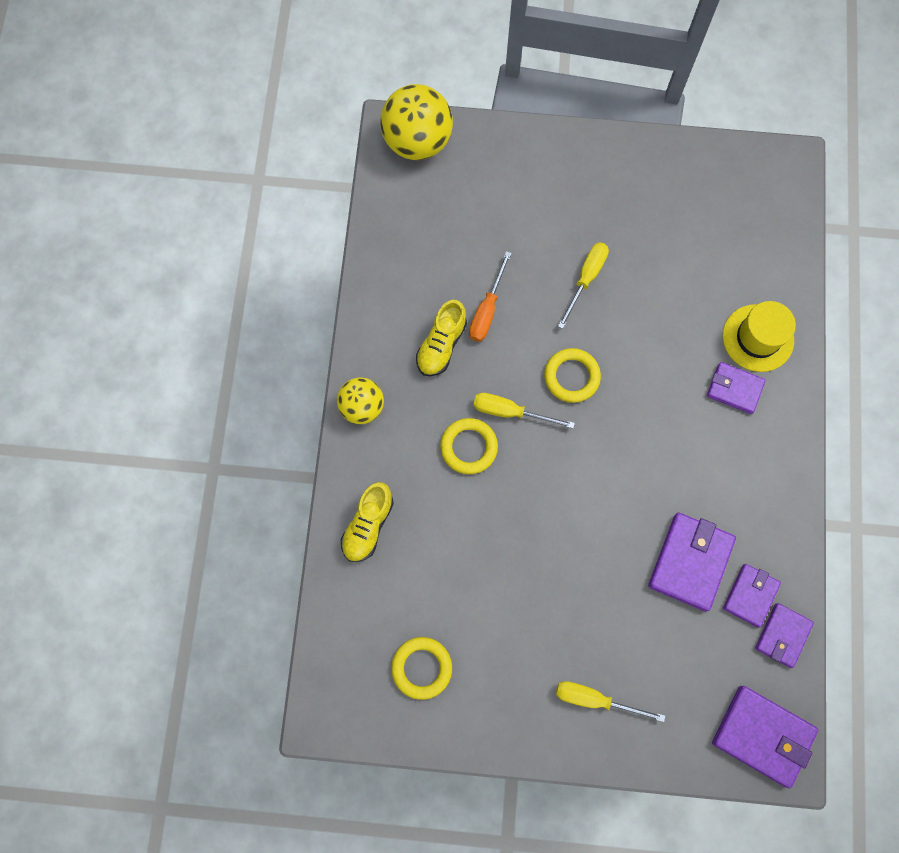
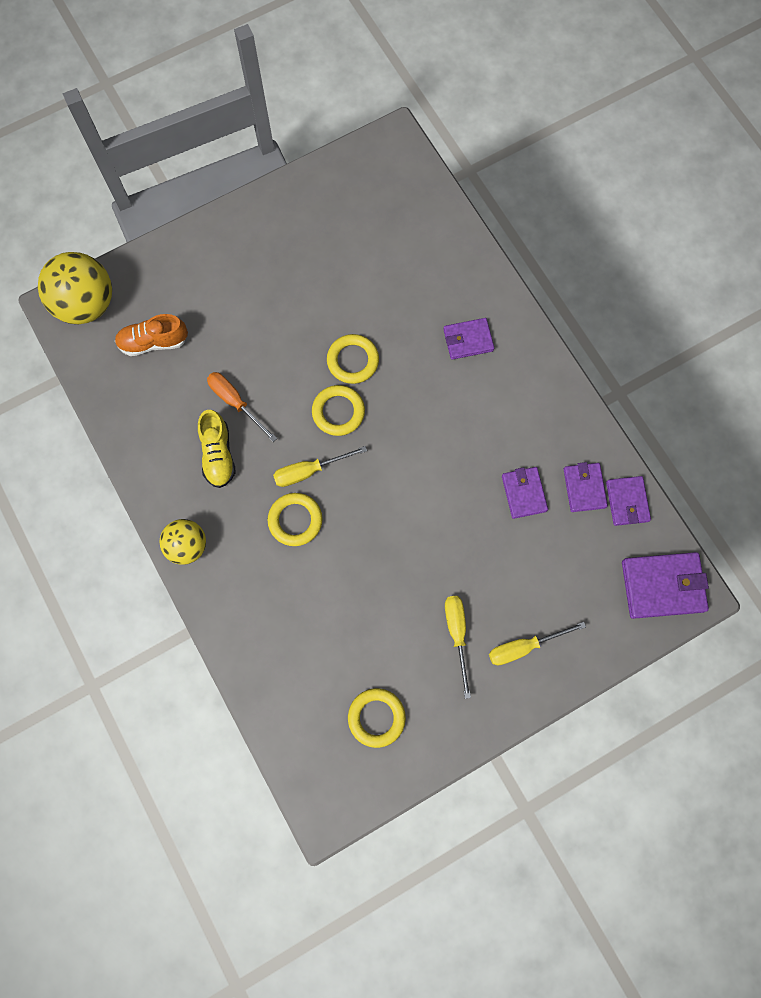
camera: 35 degrees left, 0 degrees up
(368, 525) = (257, 636): yellow shoe -> none
(452, 211) = (153, 342): none -> orange shoe
(487, 310) = (236, 403): orange screwdriver -> orange screwdriver turned 150 degrees clockwise
(586, 279) = (298, 328): yellow screwdriver -> yellow screwdriver (457, 634)
(615, 339) = (353, 361): none -> yellow ring
(690, 562) = (524, 493): purple wallet -> purple wallet, size x0.63
(758, 338) = (459, 290): yellow hat -> none

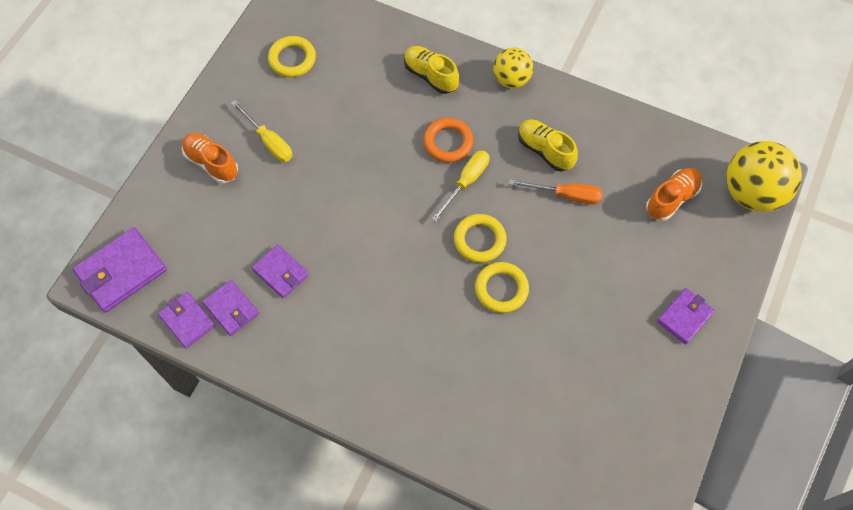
camera: 145 degrees right, 10 degrees down
(258, 603) = (430, 76): none -> yellow shoe
(295, 520) = (448, 142): yellow ring -> orange ring
(468, 340) = (416, 373): purple wallet -> purple wallet (684, 317)
(524, 646) = (211, 163): yellow screwdriver -> orange shoe

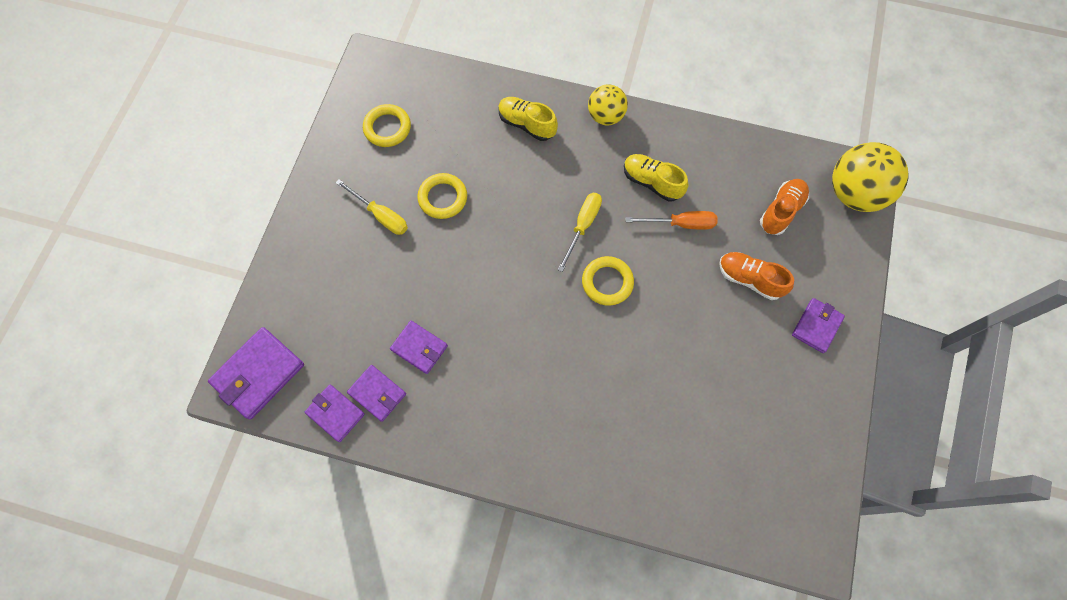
camera: 10 degrees left, 5 degrees up
(211, 163) = (328, 247): orange shoe -> orange shoe (749, 279)
(448, 142) = (557, 189): orange ring -> none
(501, 289) = (638, 328): yellow ring -> yellow ring (443, 198)

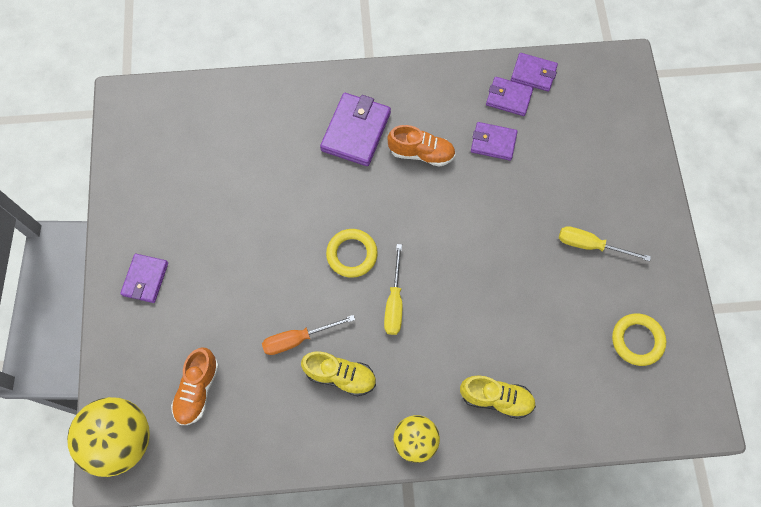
camera: 160 degrees right, 0 degrees up
(258, 374) = (611, 81): purple wallet -> purple wallet (356, 131)
(443, 198) = (542, 283): yellow ring -> none
(749, 279) = (217, 304): orange shoe -> orange shoe (421, 153)

